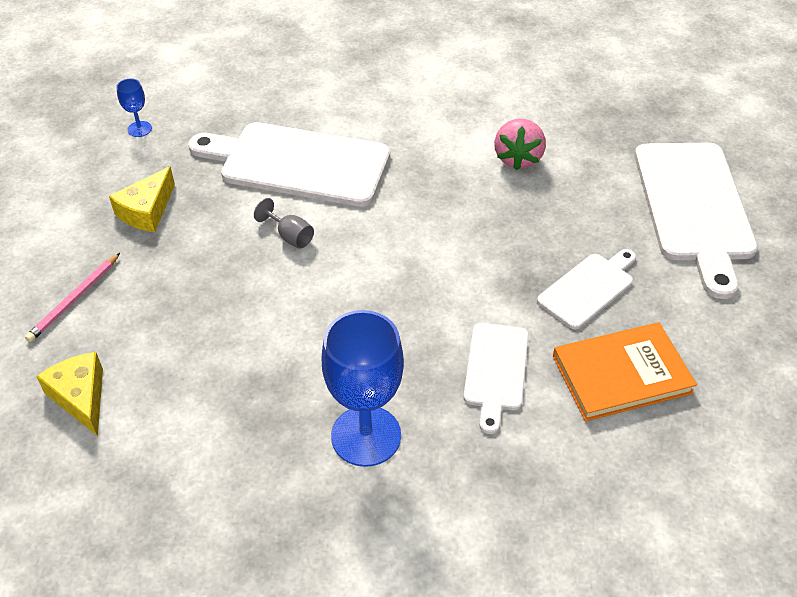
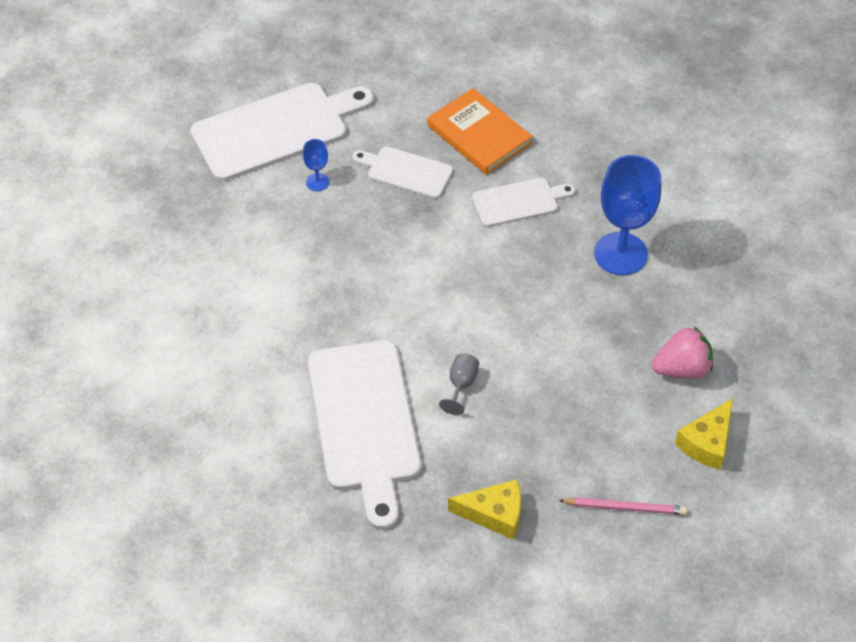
camera: 115 degrees left, 5 degrees up
(139, 129) = (385, 591): blue goblet -> blue goblet (317, 182)
(518, 158) = (271, 258): pink strawberry -> pink strawberry (682, 369)

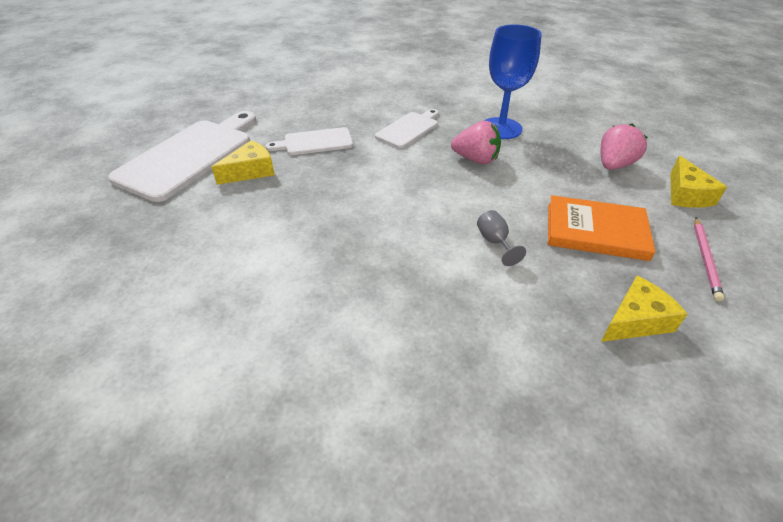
camera: 35 degrees left, 10 degrees down
(317, 182) = (250, 171): blue goblet -> yellow cheese
(364, 422) = (451, 310): white cutting board -> none
(479, 134) = (346, 109): orange book -> orange book (596, 231)
(545, 283) = (476, 159): none -> pink strawberry
(625, 507) = (705, 259): pink pencil -> pink pencil turned 135 degrees clockwise

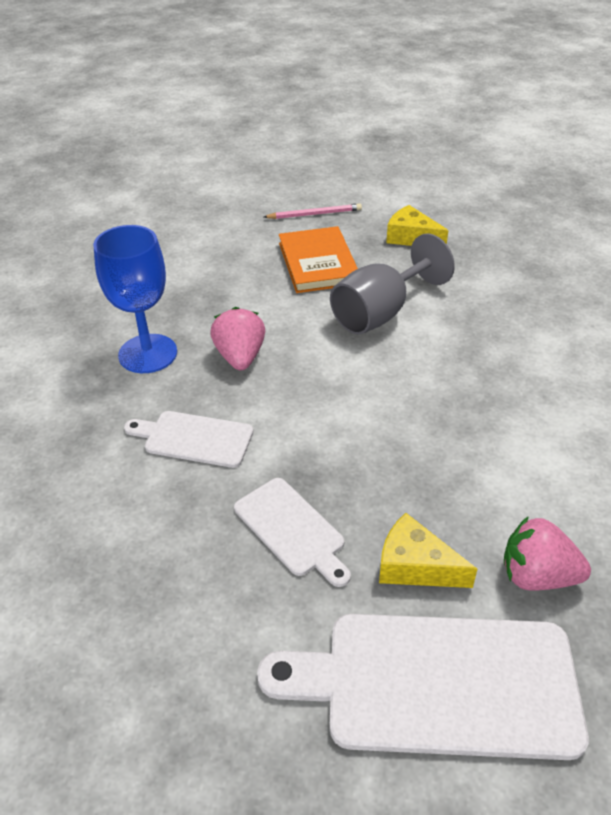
camera: 115 degrees left, 0 degrees up
(495, 242) = (380, 313): grey goblet -> grey goblet, size x2.22
(614, 165) = (192, 264): pink strawberry -> pink strawberry (537, 576)
(686, 194) = (223, 224): yellow cheese -> none

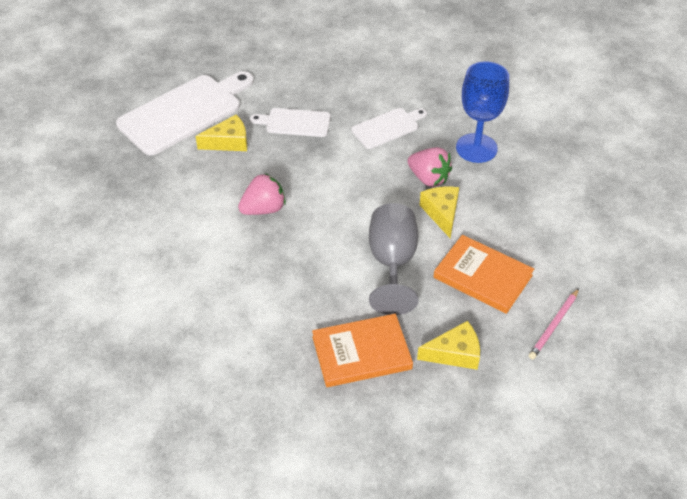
camera: 135 degrees right, 5 degrees up
(277, 322) = (441, 213): none -> yellow cheese
(487, 274) = (361, 353): none -> orange book
(537, 576) = (173, 170): pink strawberry -> pink strawberry (263, 209)

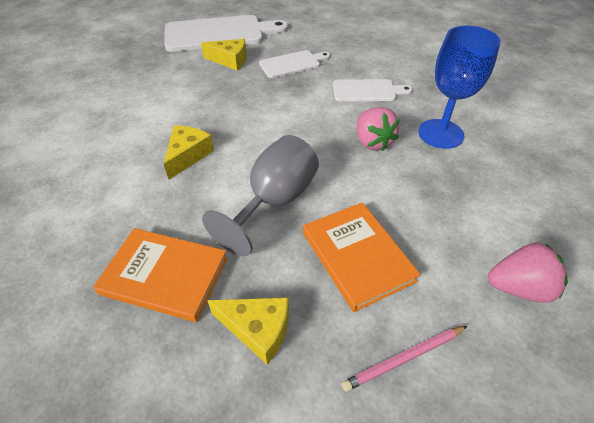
camera: 30 degrees right, 0 degrees up
(263, 209) = (208, 113): pink strawberry -> pink strawberry (518, 287)
(295, 123) = (292, 64): white cutting board -> white cutting board turned 120 degrees clockwise
(441, 213) = (361, 176): yellow cheese -> yellow cheese (188, 155)

